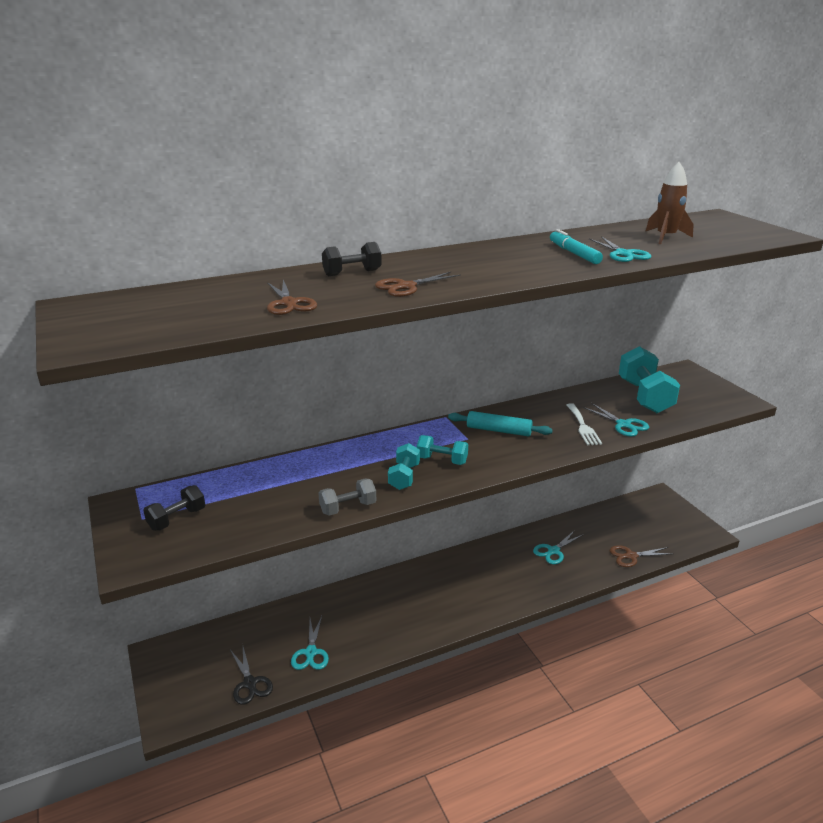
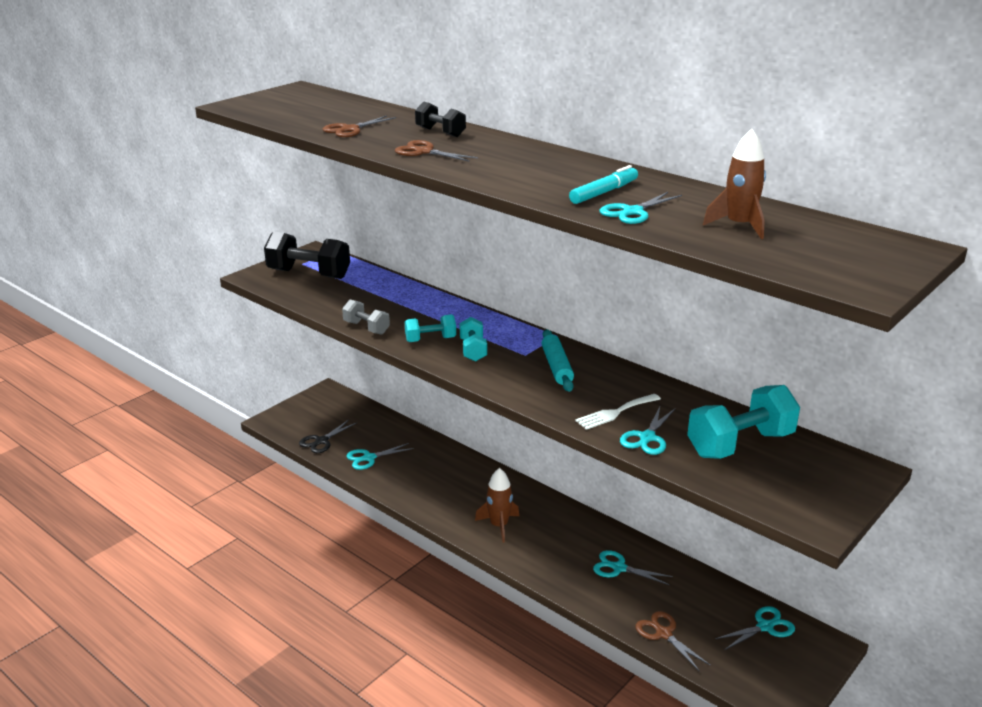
camera: 65 degrees right, 0 degrees up
(177, 519) = (309, 274): black dumbbell -> black dumbbell, size x1.82
(470, 596) = (499, 525): none -> brown rocket
(637, 512) = (765, 627): none -> turquoise scissors

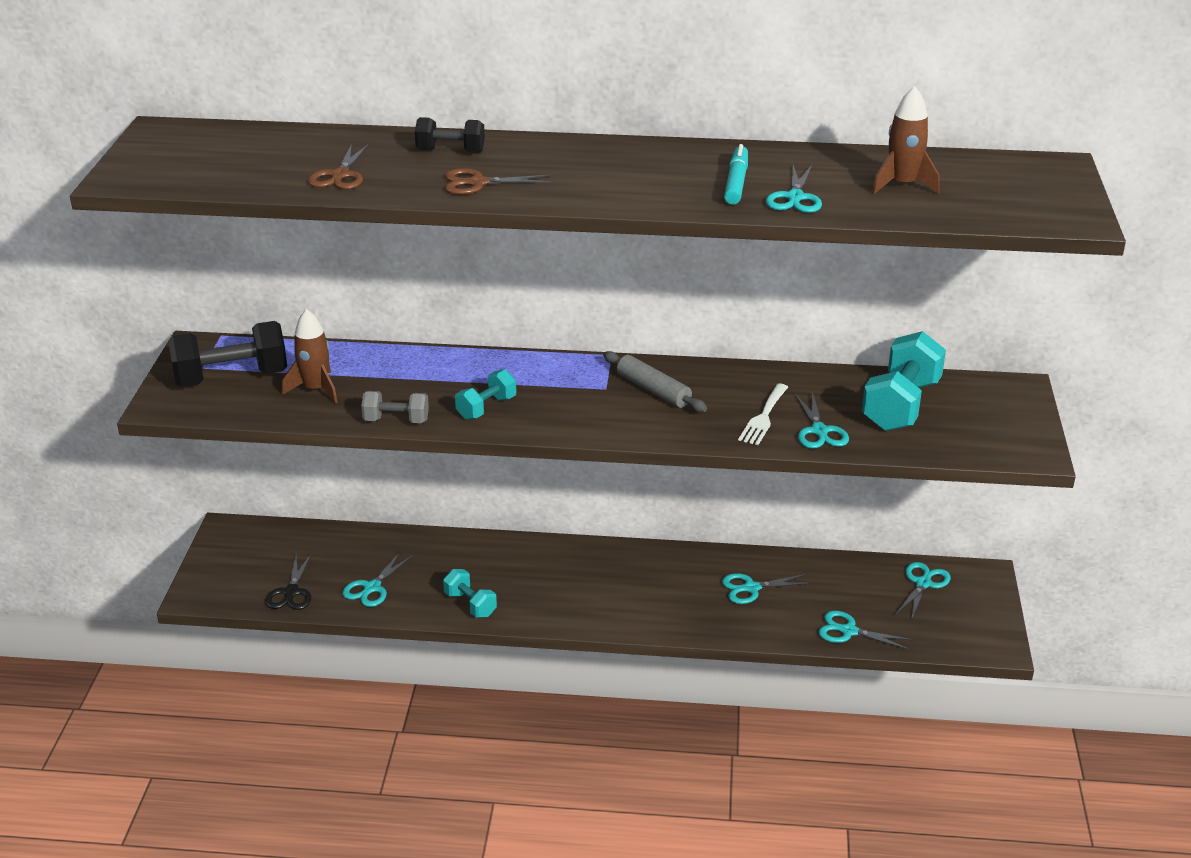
camera: 35 degrees left, 5 degrees up
(473, 350) = (547, 403): turquoise dumbbell -> turquoise dumbbell (470, 604)
(499, 525) = (595, 599): brown rocket -> brown rocket (316, 389)
(556, 367) = (653, 390): turquoise rolling pin -> grey rolling pin
(663, 634) = (849, 631): brown scissors -> turquoise scissors

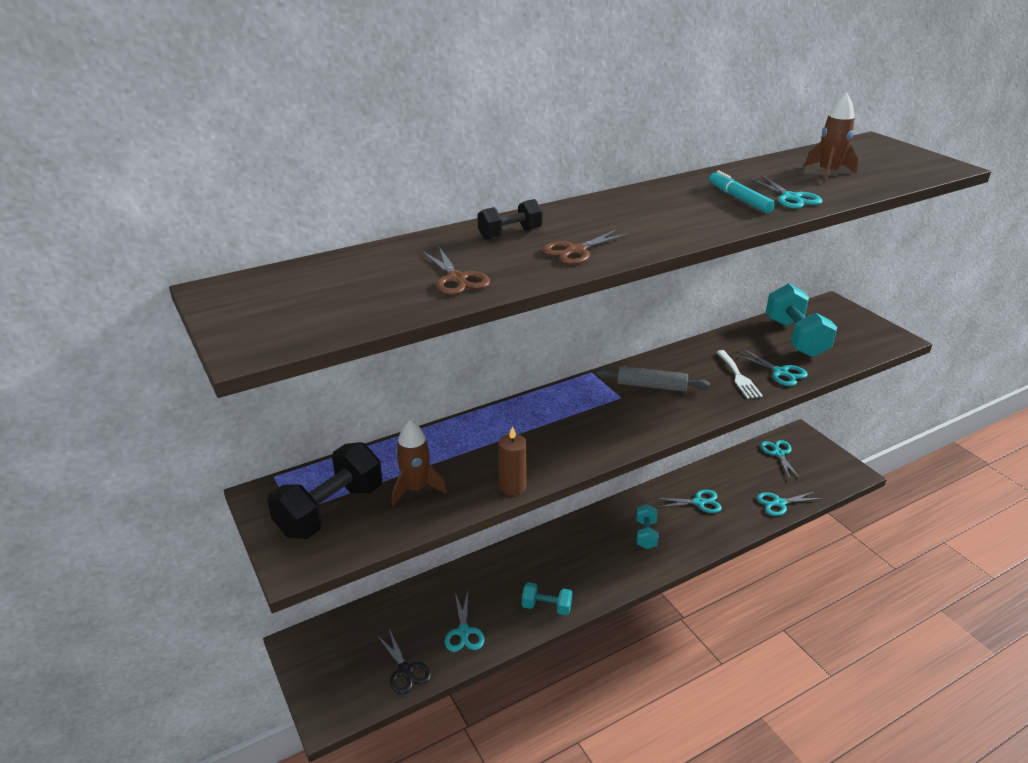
camera: 35 degrees left, 0 degrees up
(396, 420) = (512, 486): grey dumbbell -> brown candle
(486, 408) = (563, 446): turquoise dumbbell -> turquoise dumbbell (645, 534)
(751, 588) = (699, 502): turquoise scissors -> turquoise scissors turned 135 degrees counterclockwise

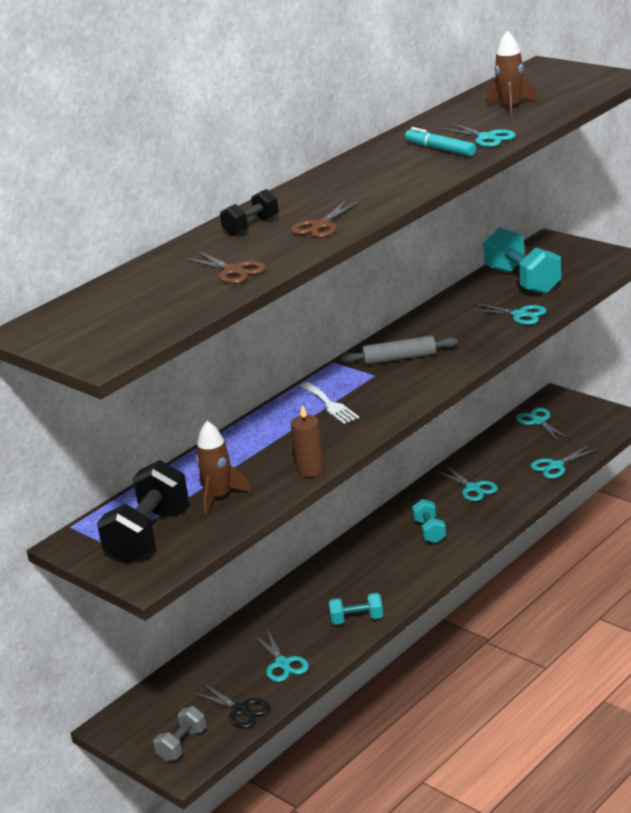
camera: 15 degrees left, 5 degrees down
(339, 690) = (182, 745): none -> grey dumbbell
(699, 502) = (473, 488): turquoise scissors -> turquoise scissors turned 75 degrees clockwise
(738, 377) = (481, 329): white fork -> white fork (330, 405)

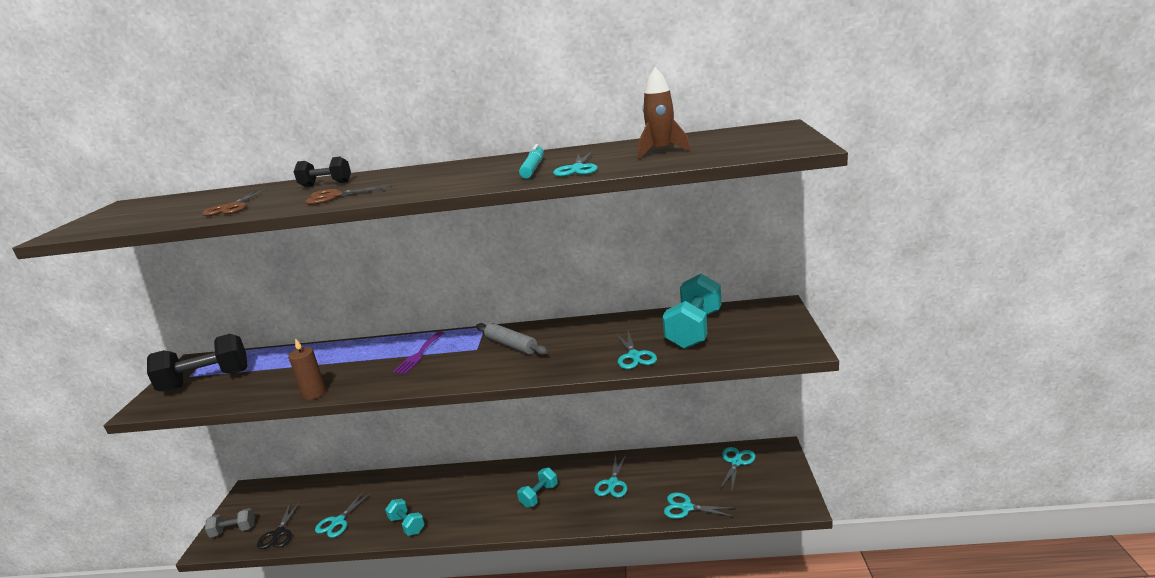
camera: 50 degrees right, 5 degrees down
(219, 497) = (264, 379): brown rocket -> none
(330, 405) = (419, 355): white fork -> purple fork

